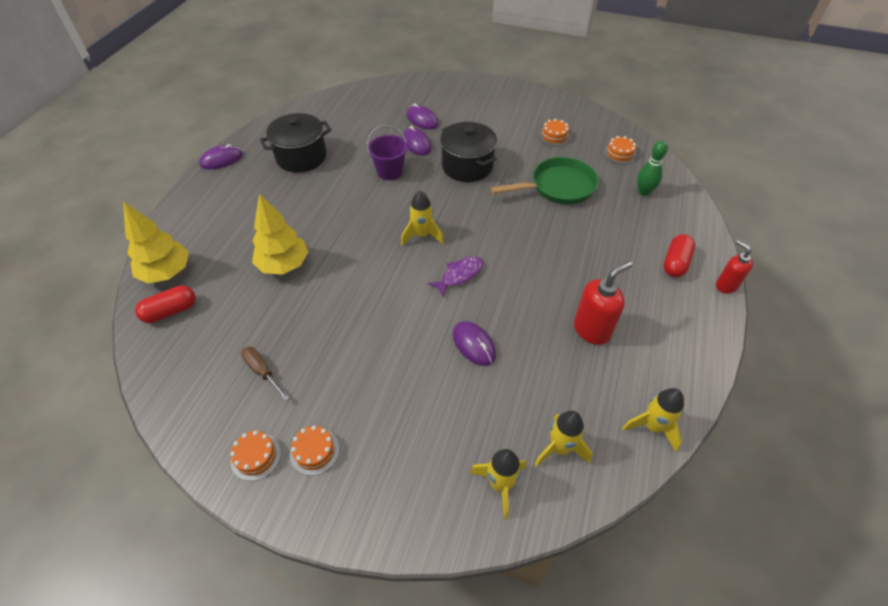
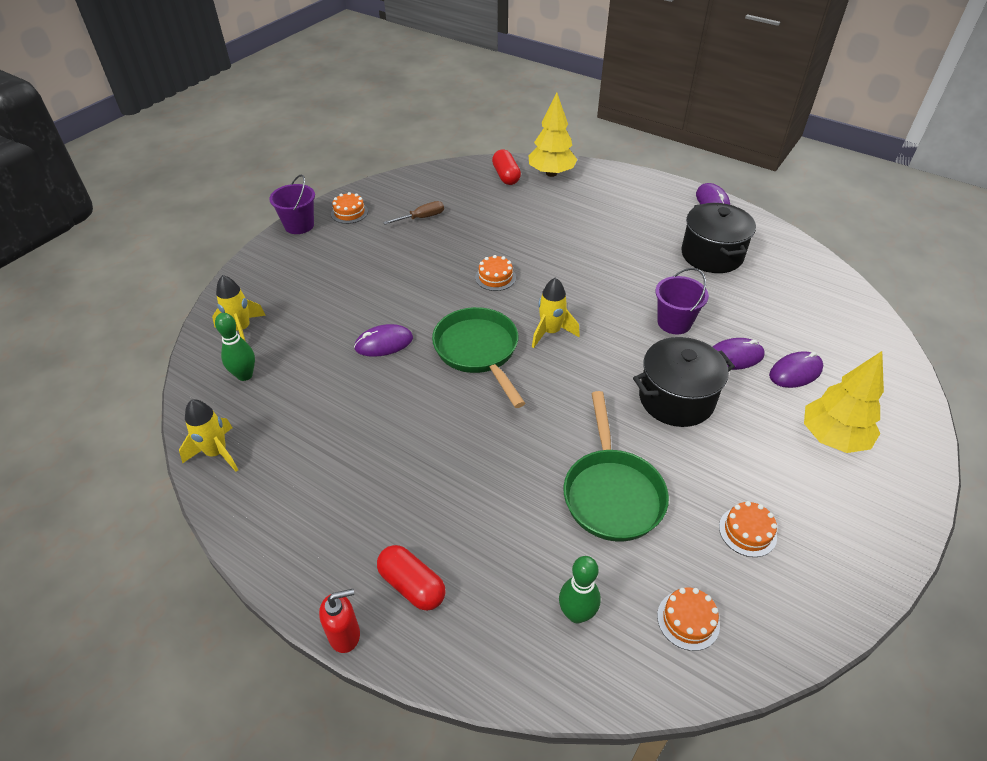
camera: 105 degrees right, 5 degrees down
(284, 265) = (538, 234): yellow tree -> yellow tree (833, 437)
(291, 510) = (299, 225): none -> purple bucket
(314, 451) = (336, 238): orange cake -> orange cake (495, 277)
(459, 275) = (478, 351): purple fish -> green pan
(560, 448) = (245, 375): yellow rocket -> green bowling pin
(592, 330) = (352, 444): red soap dispenser -> none

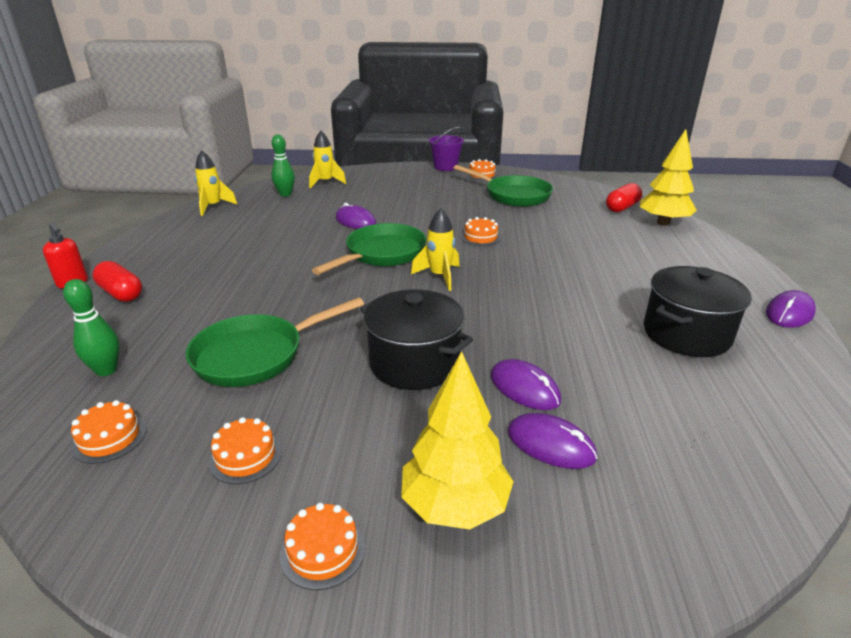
camera: 60 degrees right, 15 degrees down
(412, 585) = (121, 293): red capsule -> red capsule turned 60 degrees counterclockwise
(422, 218) = (513, 195): brown screwdriver -> green pan
(674, 322) = (533, 335): purple bucket -> none
(851, 512) = (323, 550): none -> orange cake

